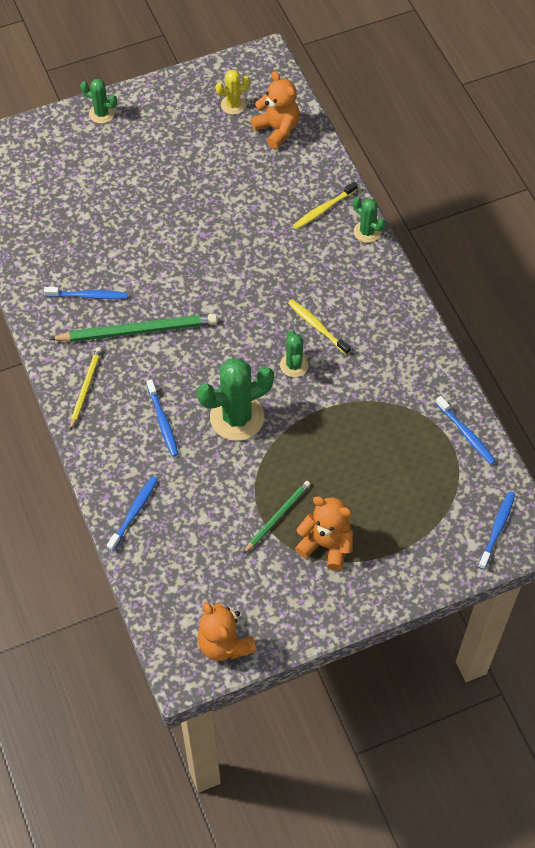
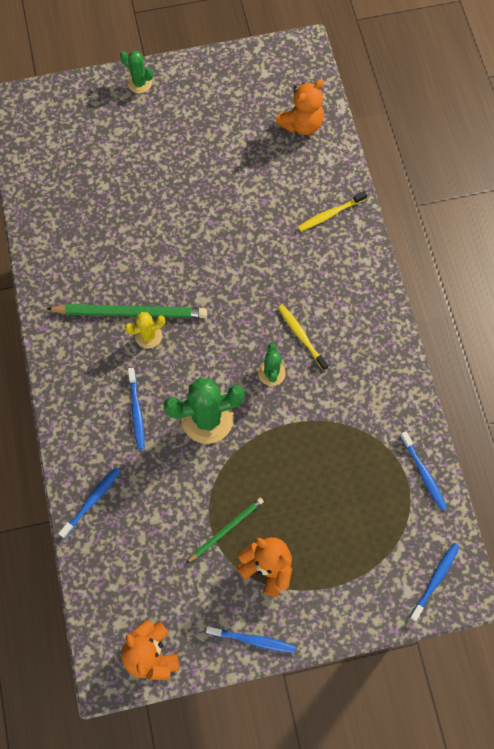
camera: 10 degrees right, 10 degrees up
(86, 388) = (71, 364): yellow pencil -> none
(88, 296) = (92, 269): blue toothbrush -> blue toothbrush (253, 640)
(233, 105) = (265, 92): yellow cactus -> yellow cactus (148, 336)
(277, 129) = (301, 124): orange teddy bear -> orange teddy bear turned 75 degrees clockwise
(367, 232) = (367, 244): green cactus -> none

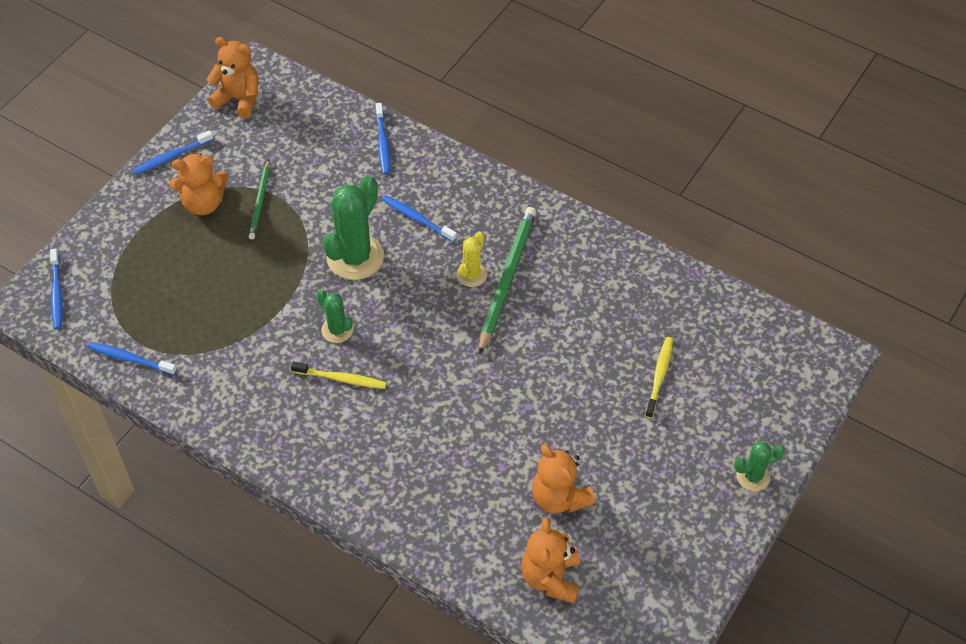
camera: 135 degrees right, 15 degrees down
(131, 312) = (507, 279): green pencil -> green pencil turned 150 degrees clockwise
(251, 158) = (559, 497): none -> orange teddy bear
(330, 214) = (425, 509): yellow toothbrush -> yellow toothbrush (659, 376)

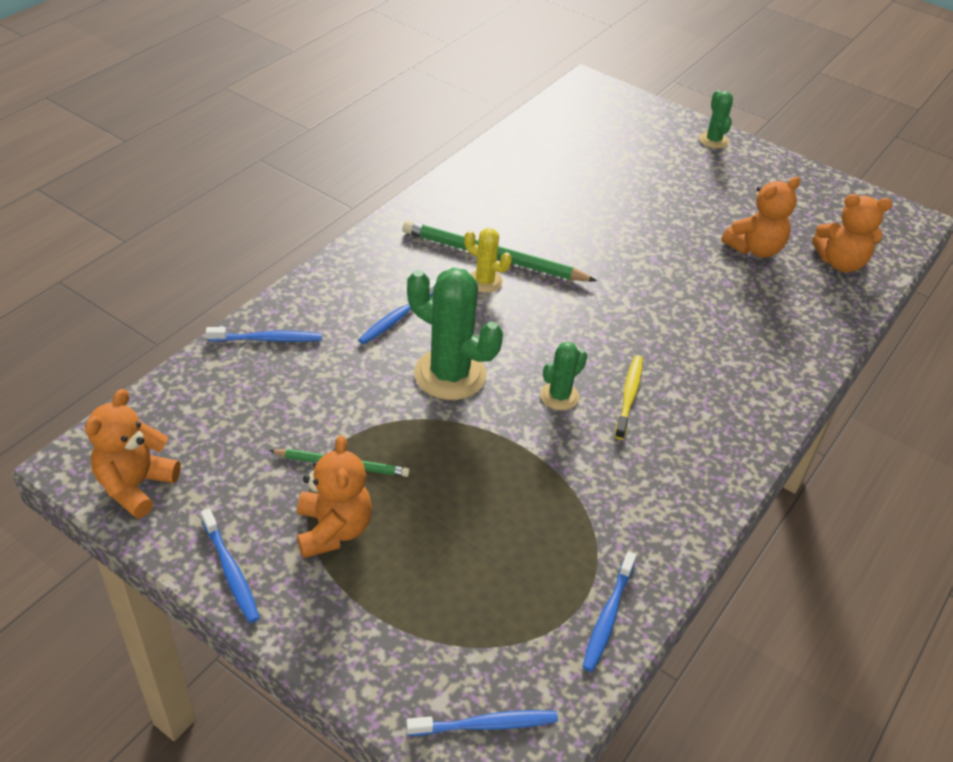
camera: 90 degrees left, 10 degrees down
(659, 376) = (613, 175): yellow toothbrush -> none

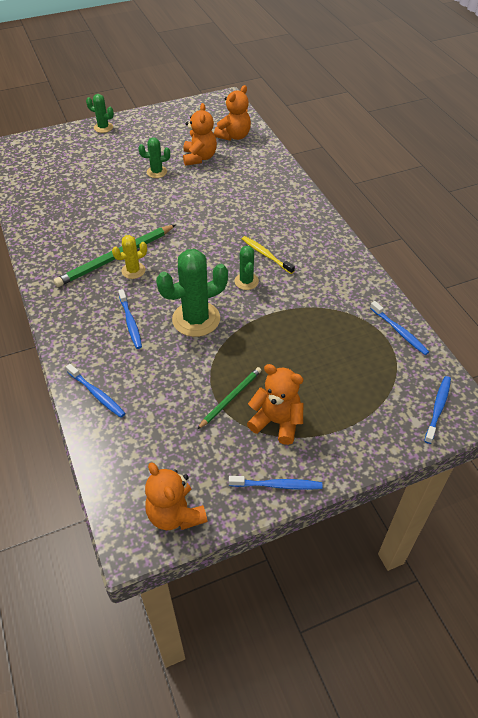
camera: 55 degrees left, 5 degrees up
(268, 339) = (97, 394): blue toothbrush -> blue toothbrush turned 105 degrees clockwise
(682, 222) = (157, 172): none -> green cactus

